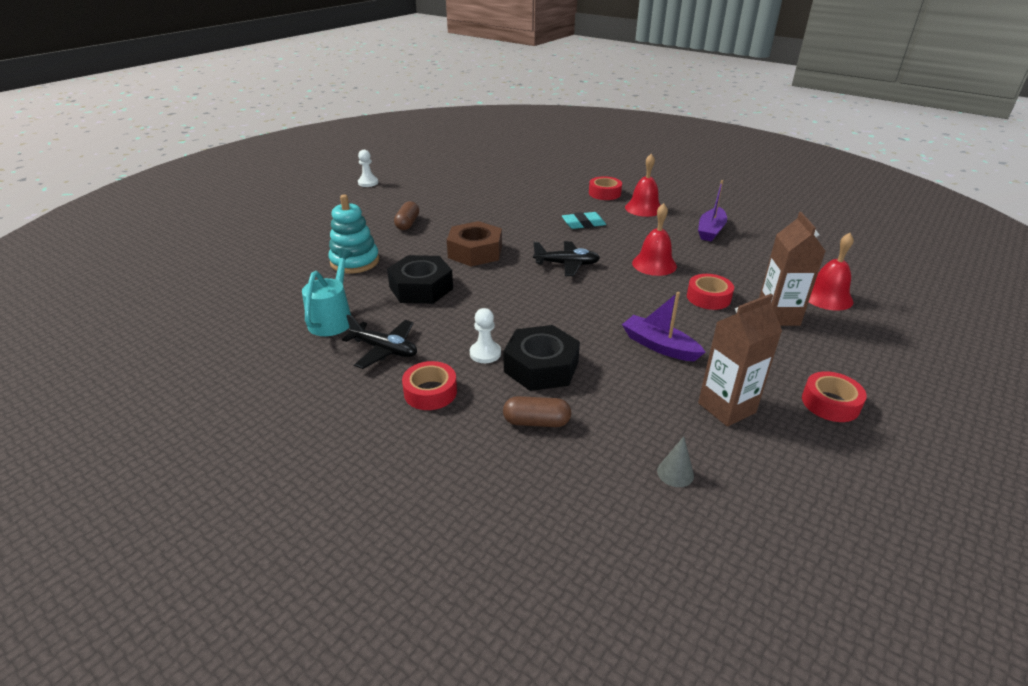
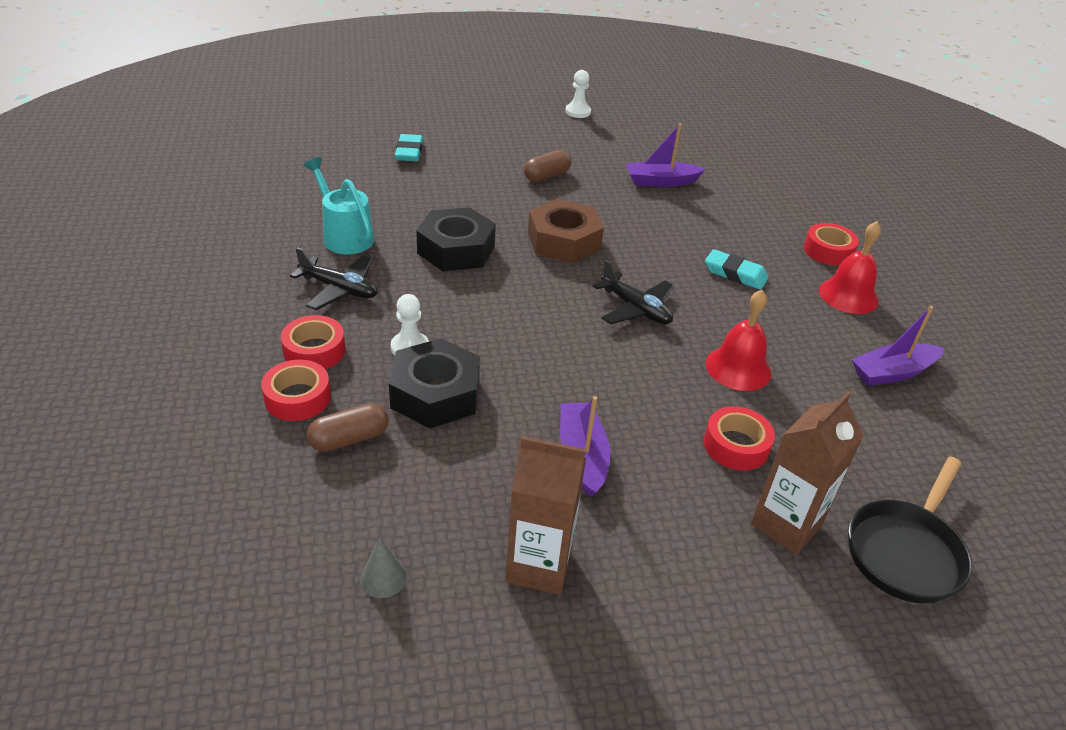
camera: 40 degrees right, 5 degrees up
(293, 250) = (409, 152): none -> turquoise eraser
(333, 319) = (344, 236): turquoise watering can -> turquoise watering can turned 90 degrees counterclockwise
(355, 262) = (441, 190): turquoise stacking toy -> none
(384, 350) = (339, 289): black plane -> black plane turned 45 degrees counterclockwise
(475, 198) = (661, 181): none -> purple boat
(536, 422) = (349, 439): brown capsule -> brown capsule turned 75 degrees counterclockwise
(827, 297) = (905, 552): red bell -> black pan
(830, 403) = (664, 656): red tape -> red tape (298, 398)

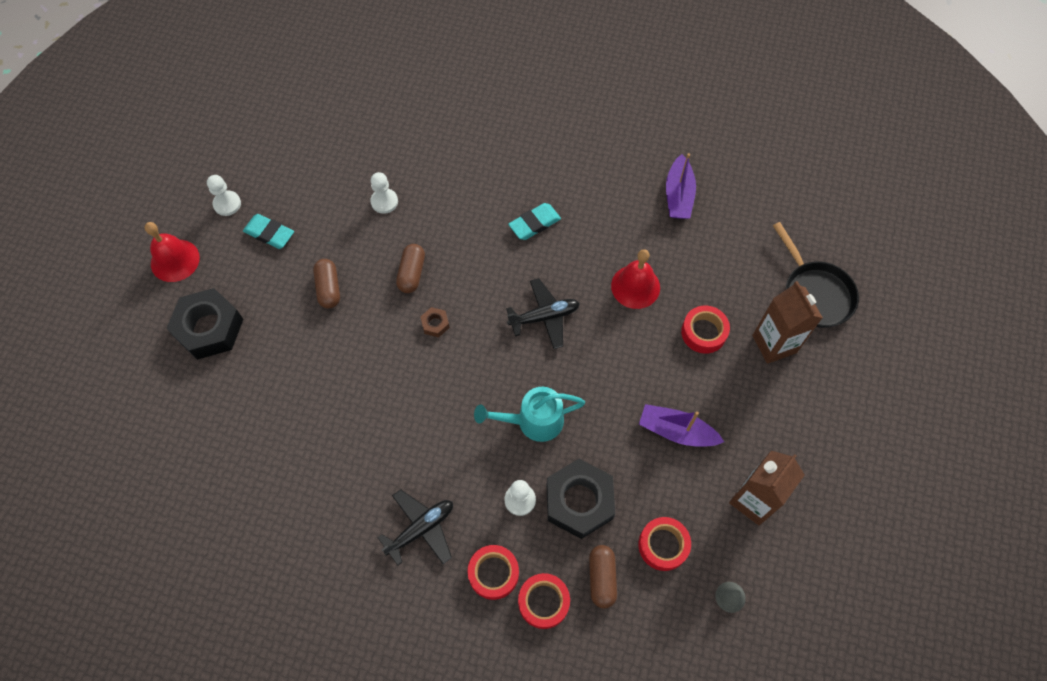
camera: 60 degrees left, 25 degrees up
(344, 236) = (342, 499): turquoise watering can -> turquoise watering can (533, 421)
(409, 152) = (223, 390): turquoise eraser -> turquoise eraser (269, 233)
(456, 249) = (407, 414): black nut -> black nut (209, 328)
(563, 241) = (435, 324): brown nut -> brown nut, size x0.43
(603, 214) = (411, 273): none -> brown capsule
(661, 181) = (384, 201): purple boat -> white pawn
(828, 251) = (536, 142): red tape -> red tape (663, 545)
(848, 295) = (592, 165): red bell -> red bell (175, 260)

